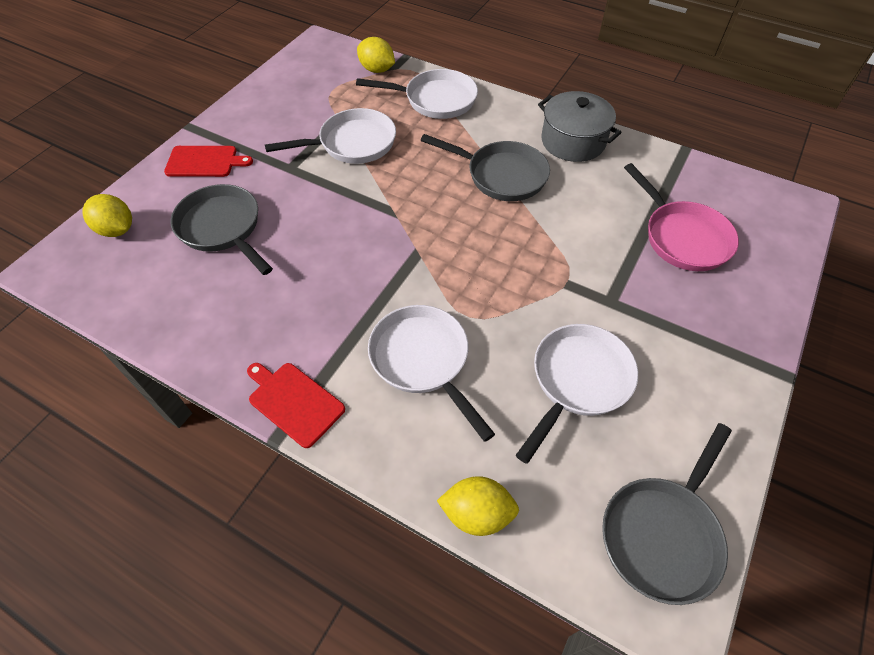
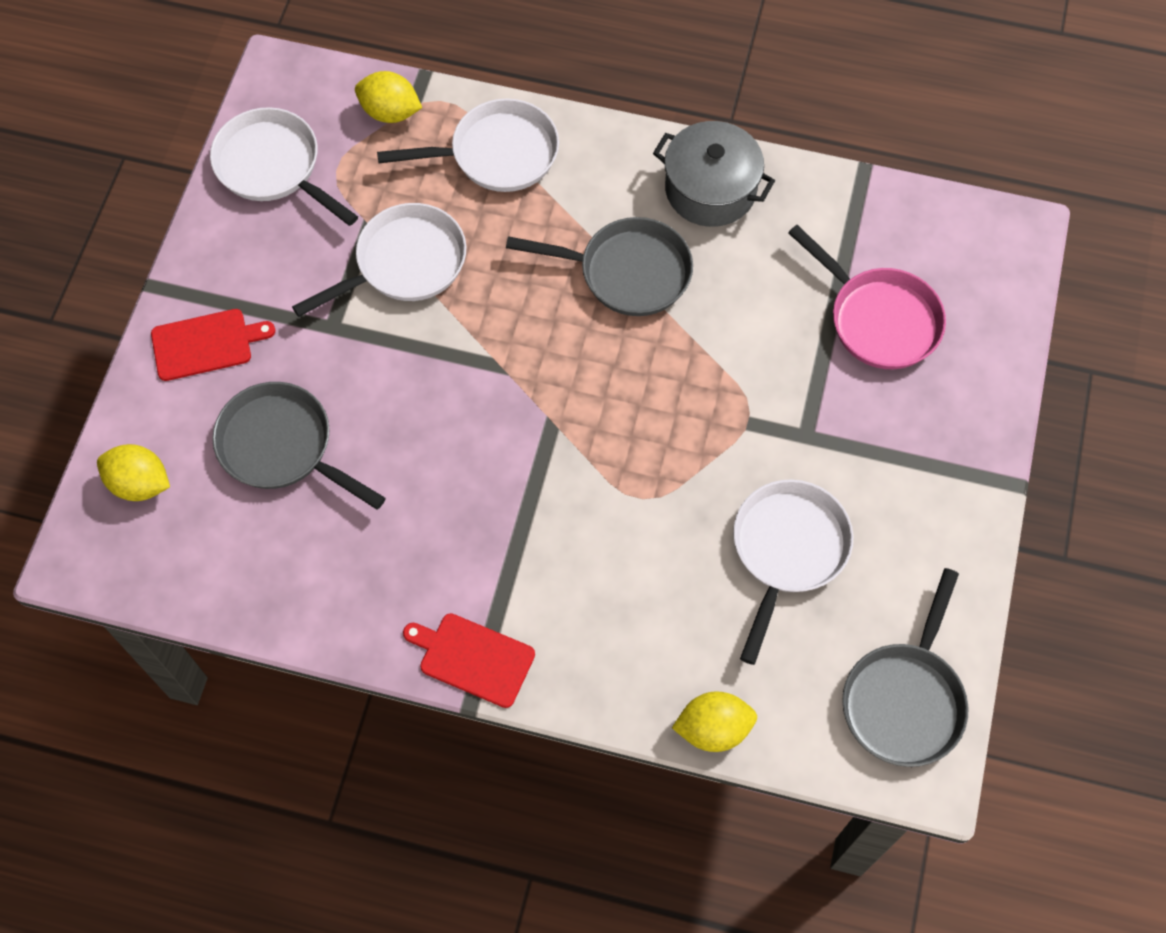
camera: 15 degrees left, 10 degrees up
(423, 361) = (604, 570): white pan -> white pan (273, 167)

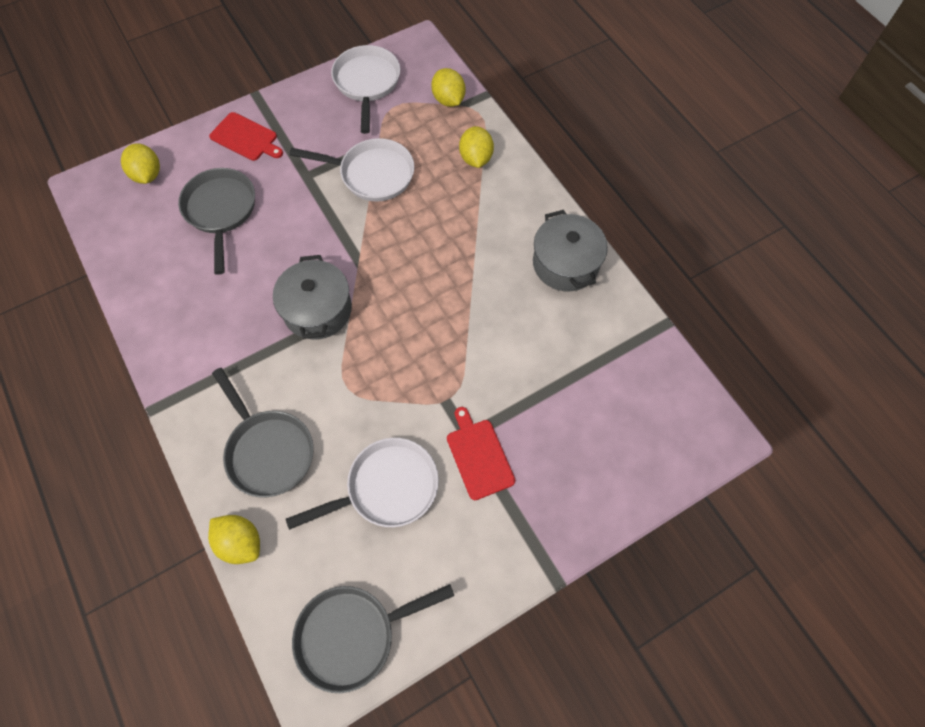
camera: 45 degrees right, 0 degrees up
(473, 658) = (179, 388): red cutting board -> red cutting board (479, 456)
(496, 154) = (476, 158): white pan -> yellow lemon
(519, 452) = (317, 310): none -> grey pot
(627, 272) = (473, 268): grey pan -> grey pan (268, 450)
(878, 319) = (581, 411): pink pan -> none

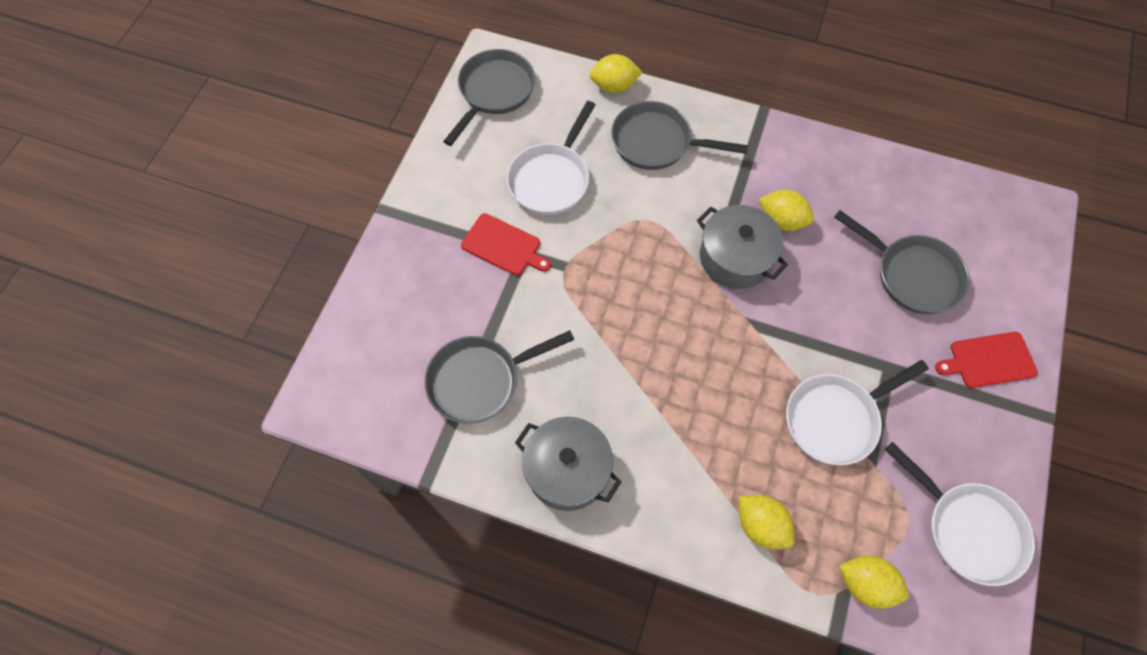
camera: 140 degrees right, 0 degrees up
(147, 175) = (1011, 257): yellow lemon -> yellow lemon (781, 220)
(580, 362) = (480, 380): none -> grey pan

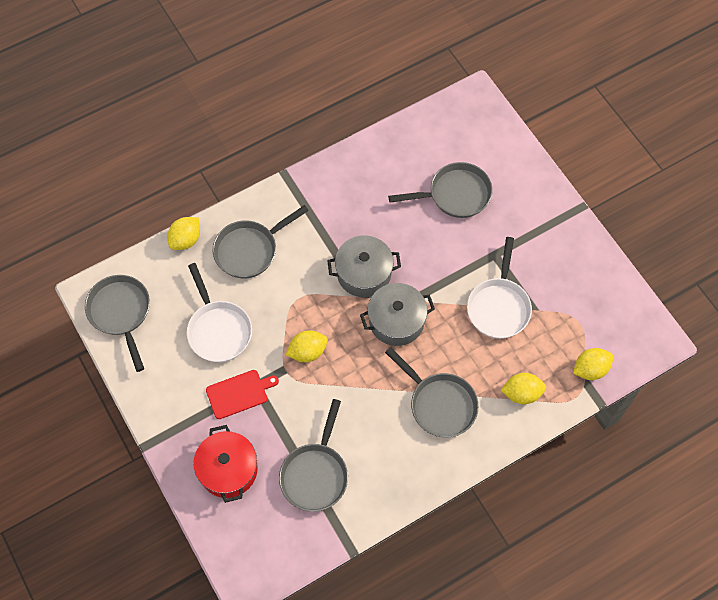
camera: 50 degrees left, 0 degrees up
(417, 297) = (228, 469): none -> red pot
(567, 470) = (410, 467): grey pot -> grey pot (396, 321)
(665, 444) = (439, 404): none -> grey pan
(781, 220) = (363, 229): yellow lemon -> yellow lemon (307, 352)
(967, 529) = (603, 297): white pan -> none
(989, 360) = (532, 204): red cutting board -> none

